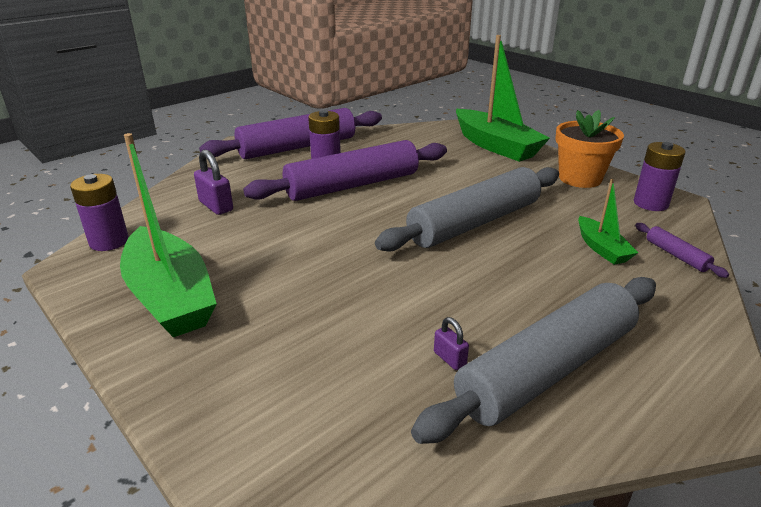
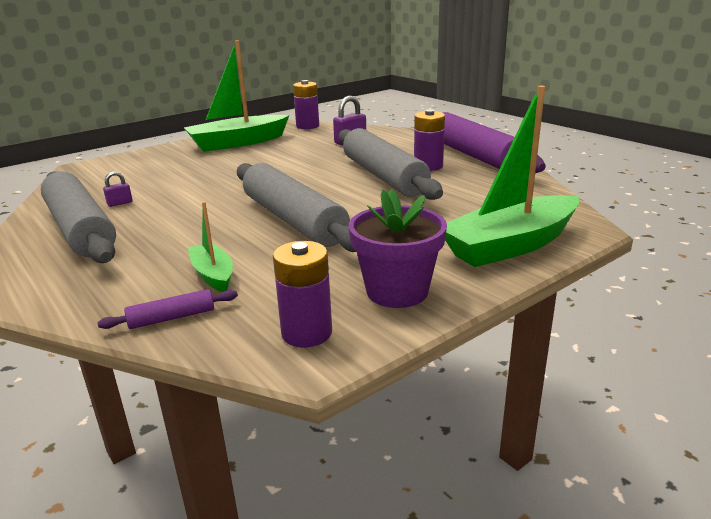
camera: 95 degrees right, 5 degrees down
(353, 185) = (383, 176): purple rolling pin -> grey rolling pin
(580, 178) = (397, 291): orange flower pot -> purple flower pot
(601, 248) = (213, 275): green boat -> green boat turned 75 degrees clockwise

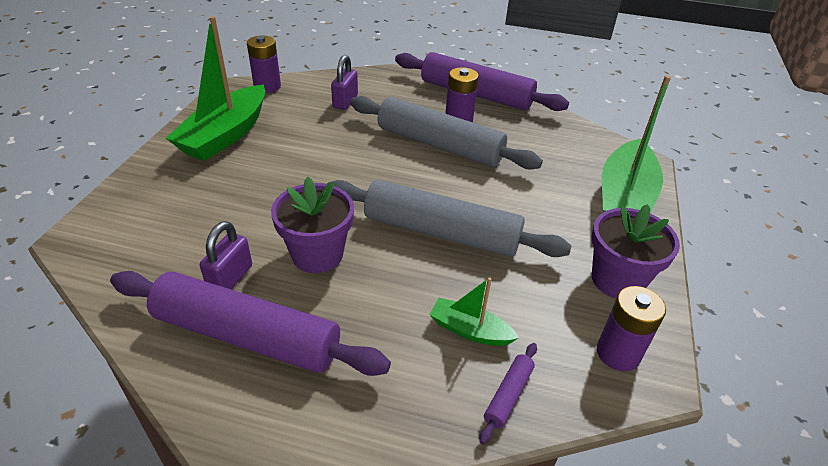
camera: 40 degrees left, 15 degrees up
(81, 229) = (247, 335): grey rolling pin -> purple rolling pin
(120, 203) = (230, 278): purple padlock -> purple padlock, size x1.74
(187, 207) = (317, 254): none -> purple flower pot

